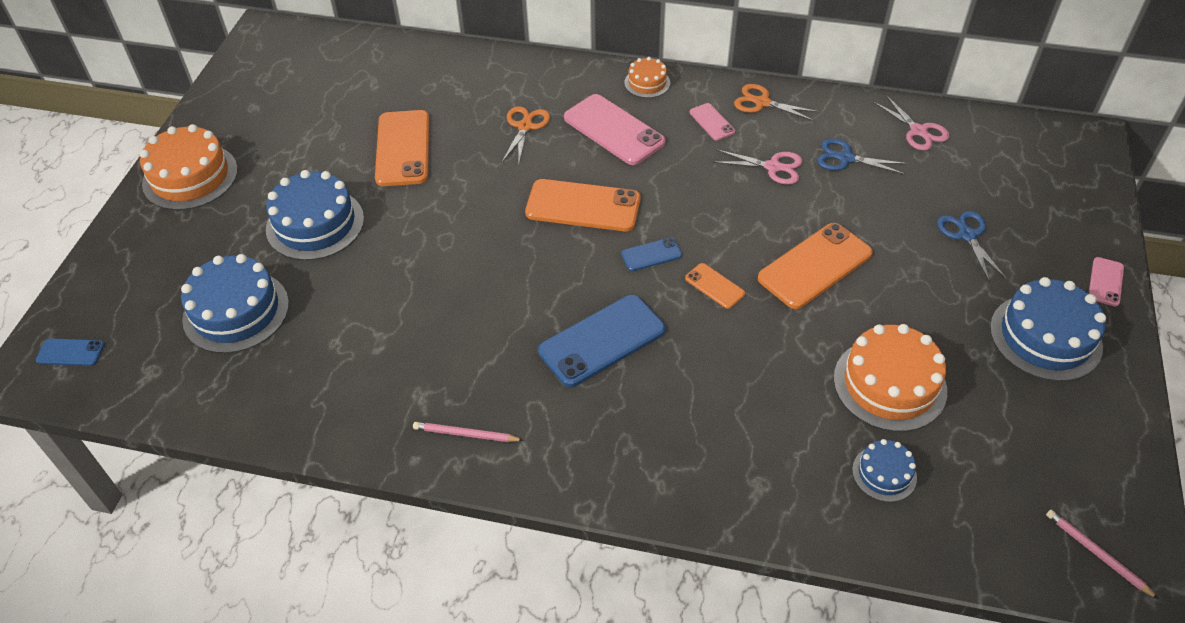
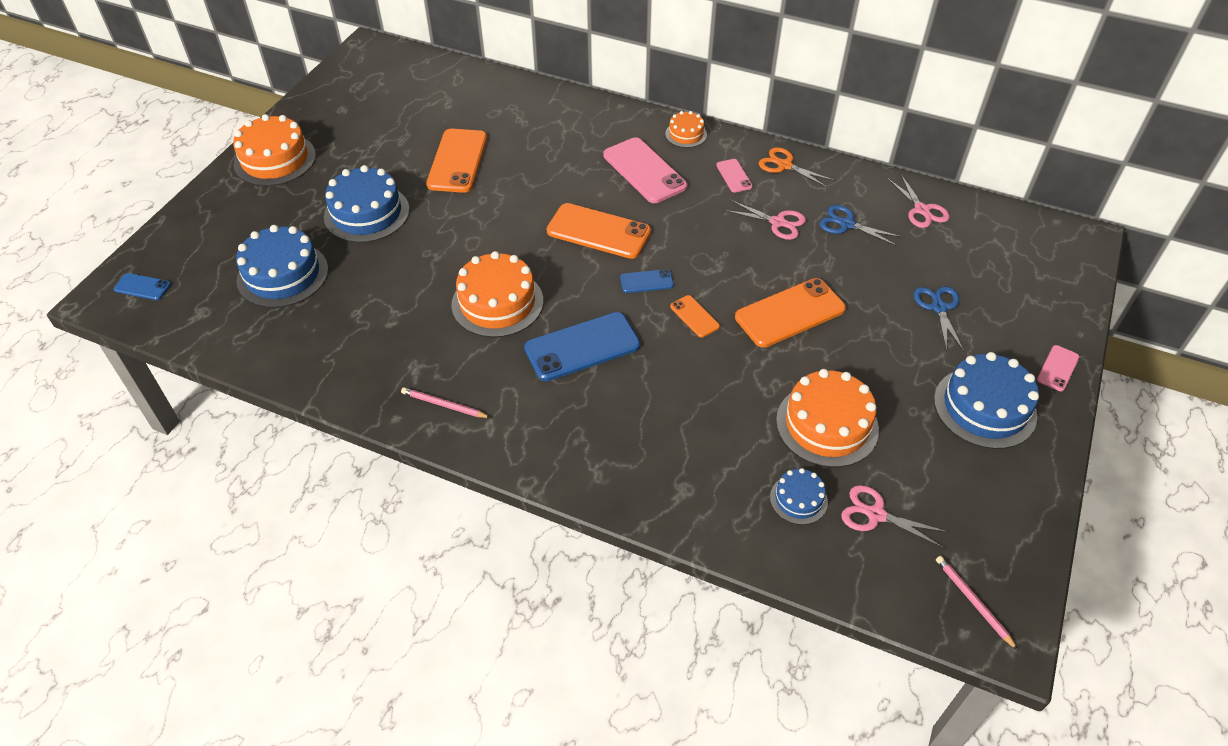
camera: 10 degrees right, 0 degrees up
(493, 305) = (497, 302): none -> orange cake
(525, 126) = (567, 157): orange scissors -> none
(969, 475) = (875, 514): none -> pink scissors

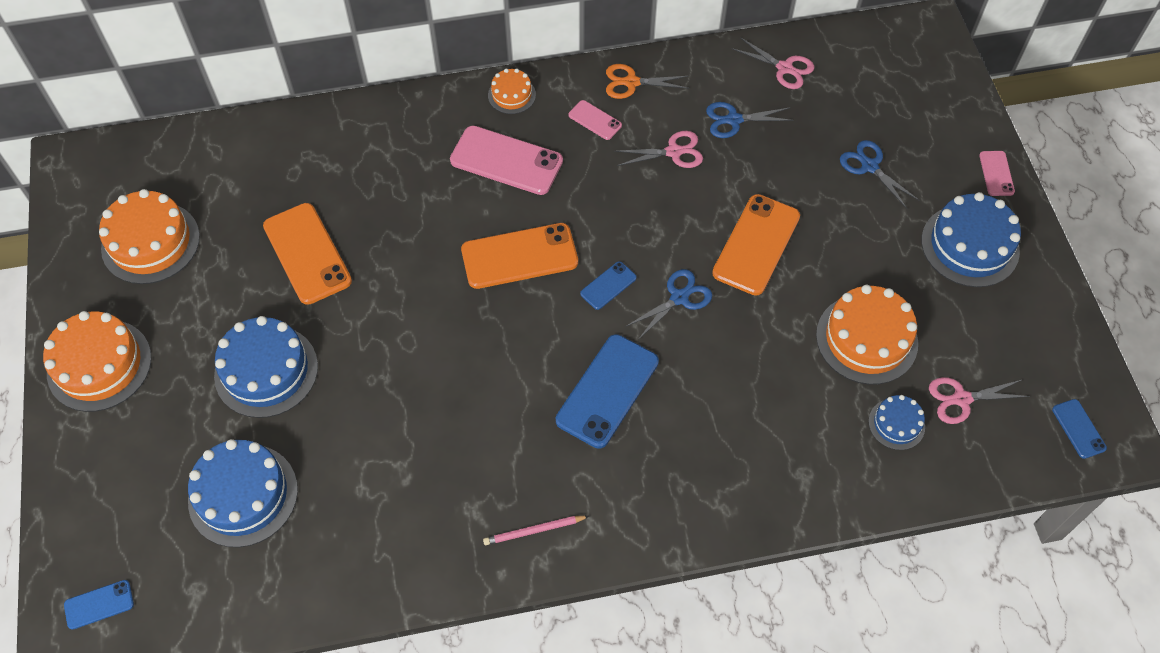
camera: 35 degrees left, 10 degrees up
(497, 302) = (490, 392): orange cake -> orange cake (150, 242)
(694, 316) = (679, 298): orange phone -> blue scissors
(973, 602) = (1078, 429): pink pencil -> blue phone

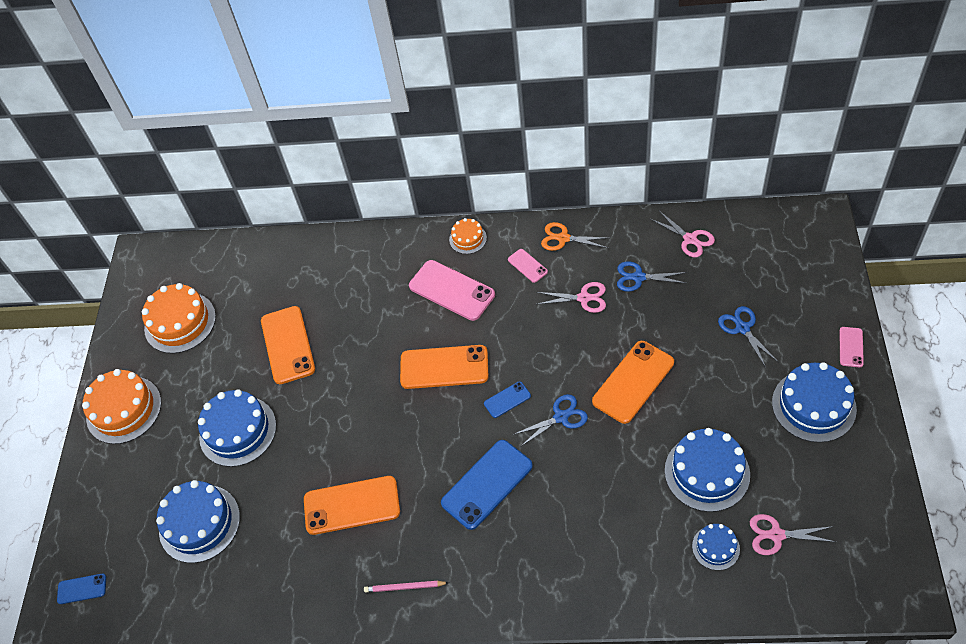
camera: 20 degrees right, 5 degrees down
(442, 442) = (352, 505): none -> orange phone
(866, 339) = (707, 472): orange cake -> blue cake
(1078, 429) = (874, 576): blue phone -> none

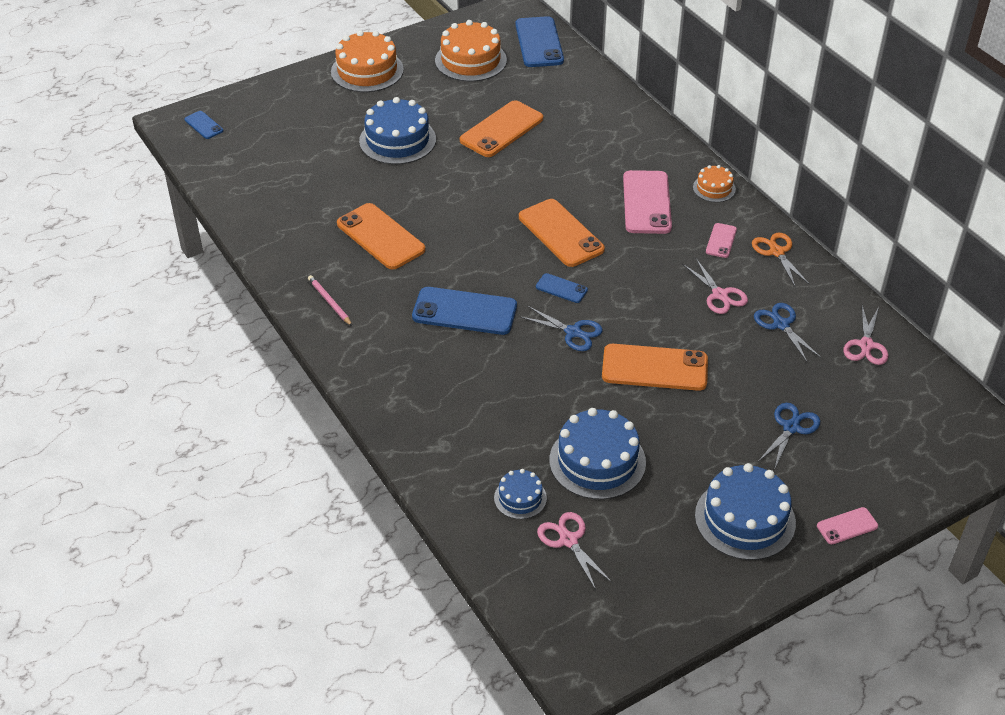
camera: 50 degrees right, 10 degrees down
(199, 523) = (300, 159): blue cake -> none
(201, 261) = (539, 43): none -> blue phone

